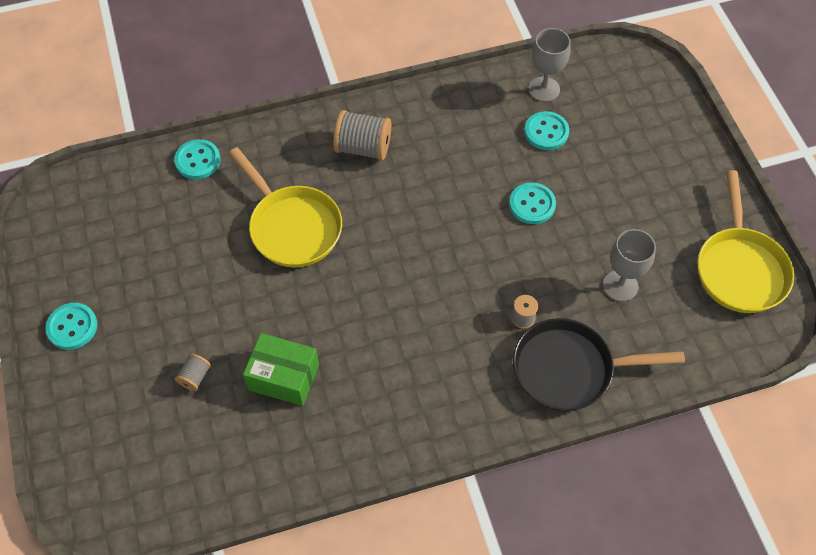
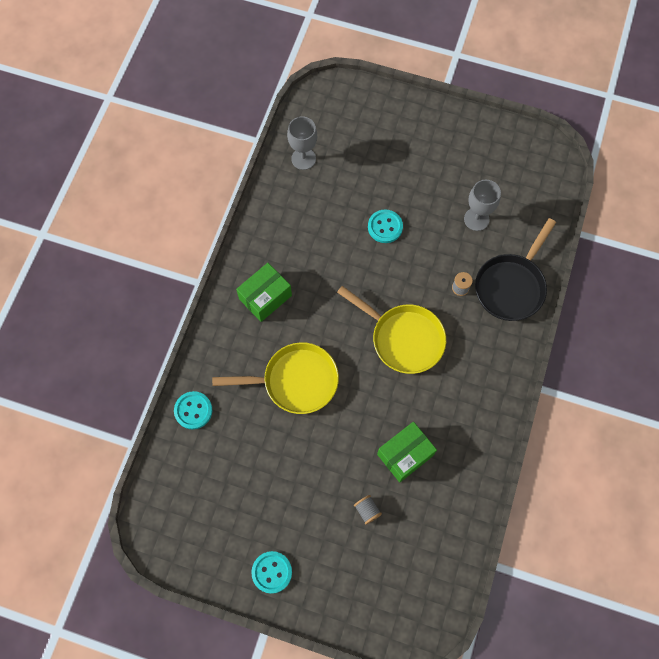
camera: 55 degrees left, 10 degrees up
(363, 148) = (265, 297): grey spool -> green box
(546, 132) = (337, 181): turquoise button -> none
(739, 269) = (510, 149): yellow pan -> yellow pan (403, 338)

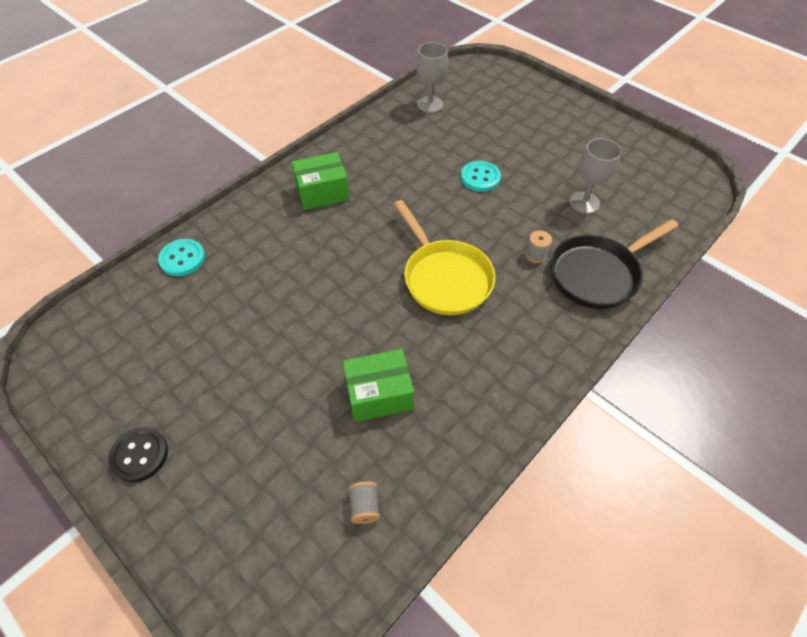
camera: 25 degrees right, 15 degrees down
(272, 572) = (139, 455): turquoise button -> black button
(295, 381) = (303, 272): yellow pan -> none
(367, 510) = (296, 436): grey spool -> grey spool (364, 506)

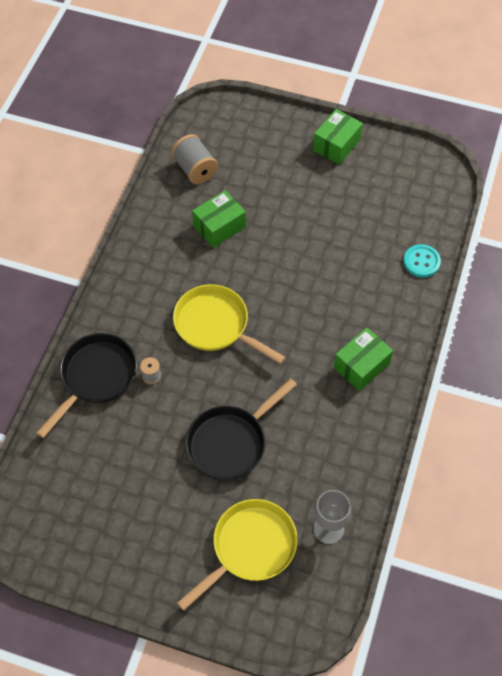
camera: 155 degrees right, 5 degrees up
(139, 455) = (336, 145): black button -> green box
(364, 506) = (195, 169): grey spool -> grey spool, size x1.92
(480, 177) = (230, 442): turquoise button -> black pan
(498, 113) = (250, 548): none -> yellow pan
(584, 202) = (124, 452): grey goblet -> none

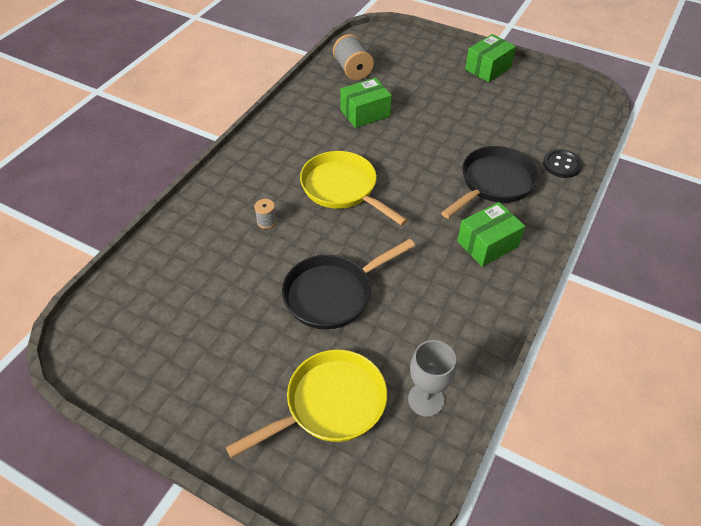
camera: 10 degrees right, 10 degrees down
(96, 377) = (210, 215): black pan -> black pan (494, 183)
(421, 262) = (561, 165): turquoise button -> black button

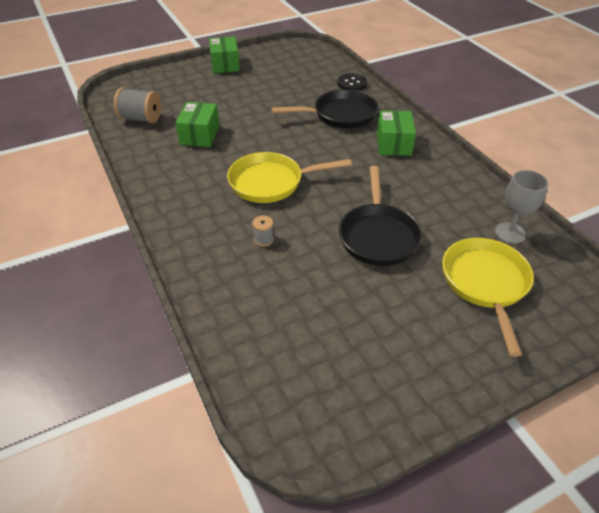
camera: 55 degrees left, 5 degrees down
(494, 183) = (340, 115): black pan -> black pan turned 90 degrees clockwise

